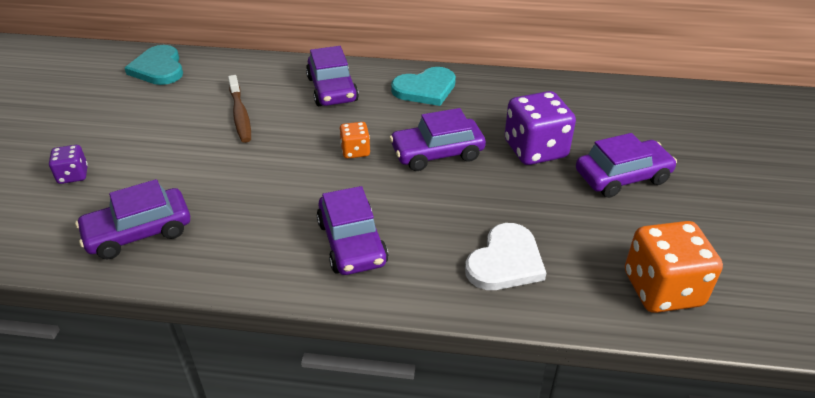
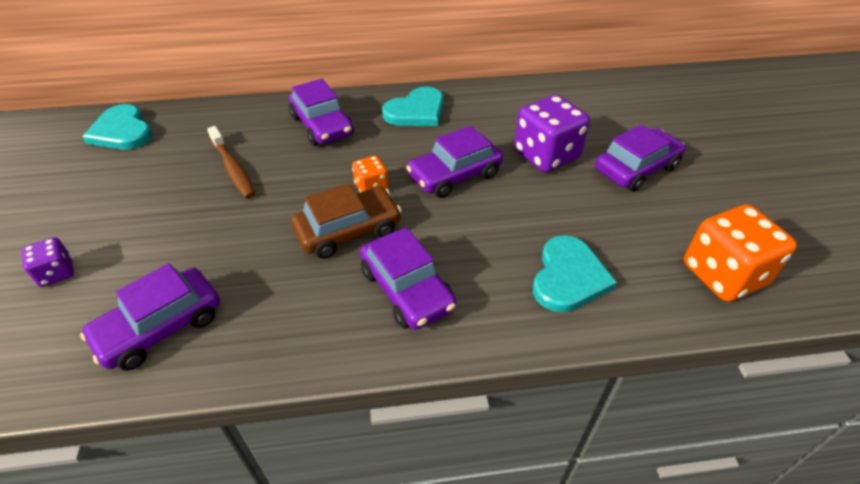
camera: 15 degrees left, 5 degrees up
(320, 185) = (348, 231): none -> brown car
(505, 261) = (568, 277): white heart -> turquoise heart

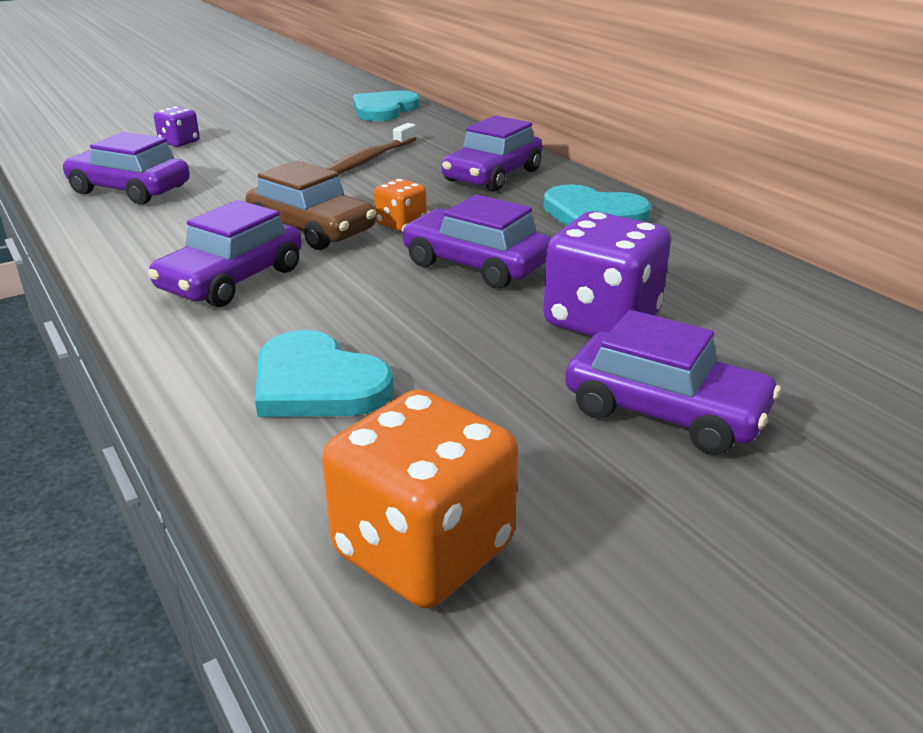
camera: 65 degrees right, 15 degrees down
(568, 277) = (317, 383): turquoise heart -> turquoise heart turned 45 degrees clockwise

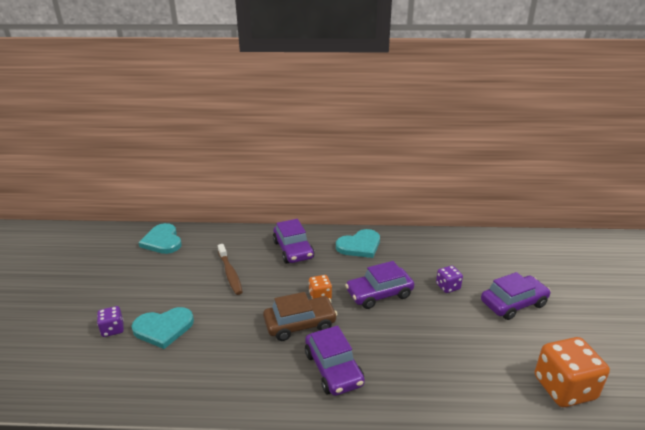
camera: 55 degrees left, 0 degrees up
(130, 190) = (171, 372): purple car -> none
(317, 383) = (448, 375): turquoise heart -> turquoise heart (163, 328)
(601, 321) = (448, 287): purple dice -> purple dice, size x0.52

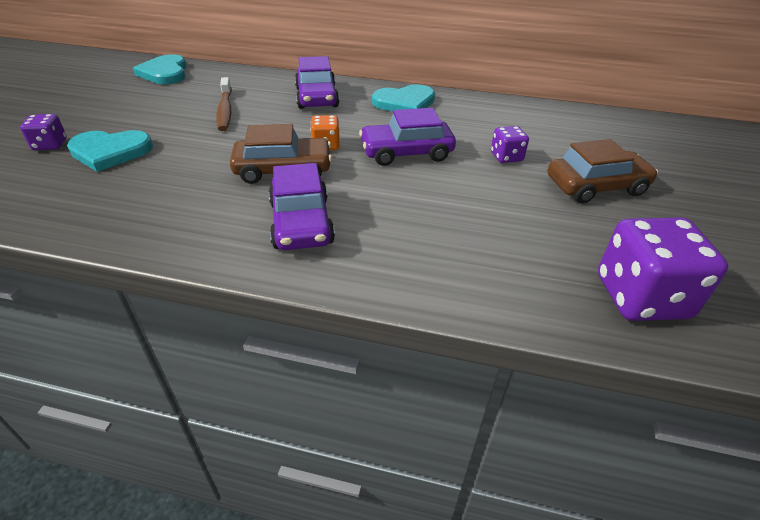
camera: 10 degrees right, 10 degrees up
(513, 303) = (596, 186): purple car -> brown car
(564, 388) = (641, 297): orange dice -> purple dice

